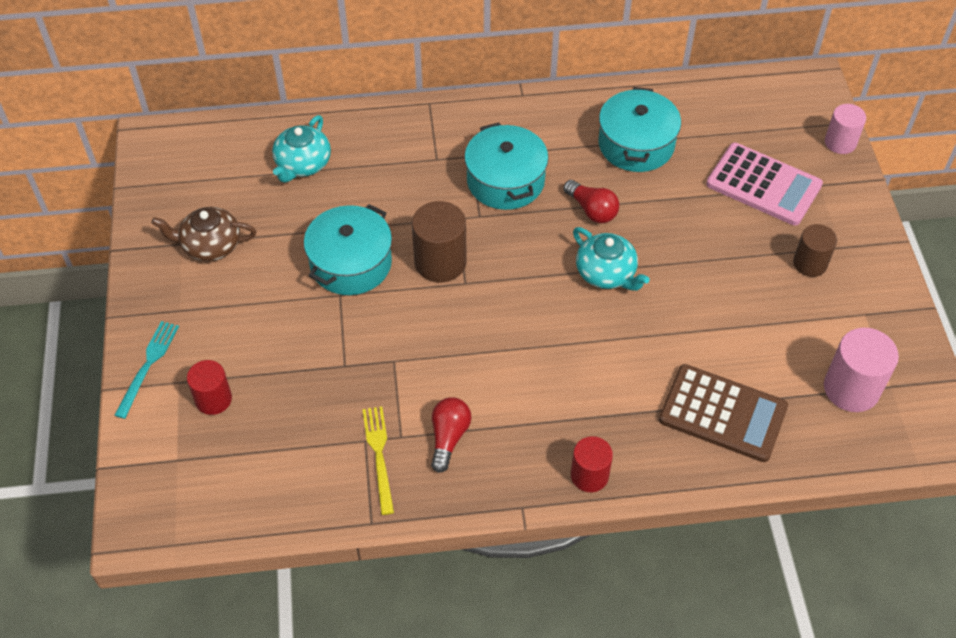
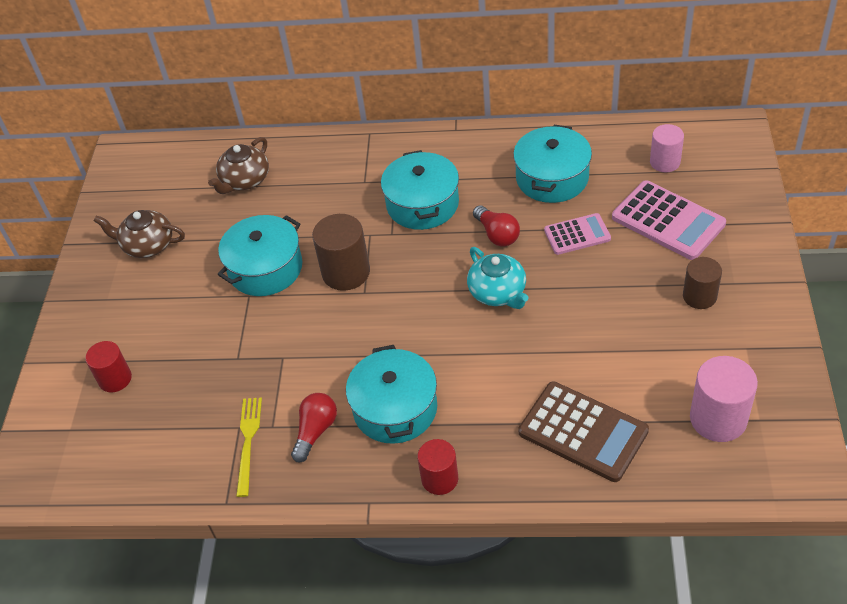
camera: 15 degrees right, 5 degrees down
(148, 365) = (67, 345): turquoise fork -> none
(302, 164) = (244, 180): turquoise teapot -> brown teapot
(527, 406) = (395, 408): none -> turquoise pot
(674, 205) = (577, 234): none -> pink calculator
(840, 142) = (752, 186): pink cylinder -> pink cylinder (665, 162)

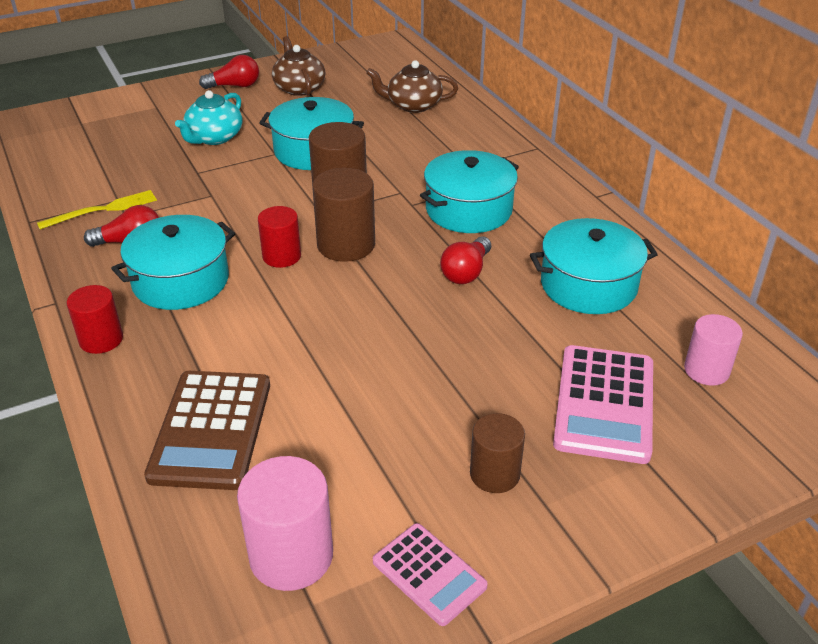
camera: 55 degrees right, 10 degrees down
(101, 290) = (235, 86): none -> red light bulb
(115, 379) = (143, 124): red cylinder -> red cylinder (281, 256)
(417, 291) = (346, 245): none -> brown cylinder
(498, 292) = (381, 299): turquoise teapot -> turquoise teapot (214, 137)
(577, 234) = (515, 332): pink calculator -> pink calculator (429, 574)

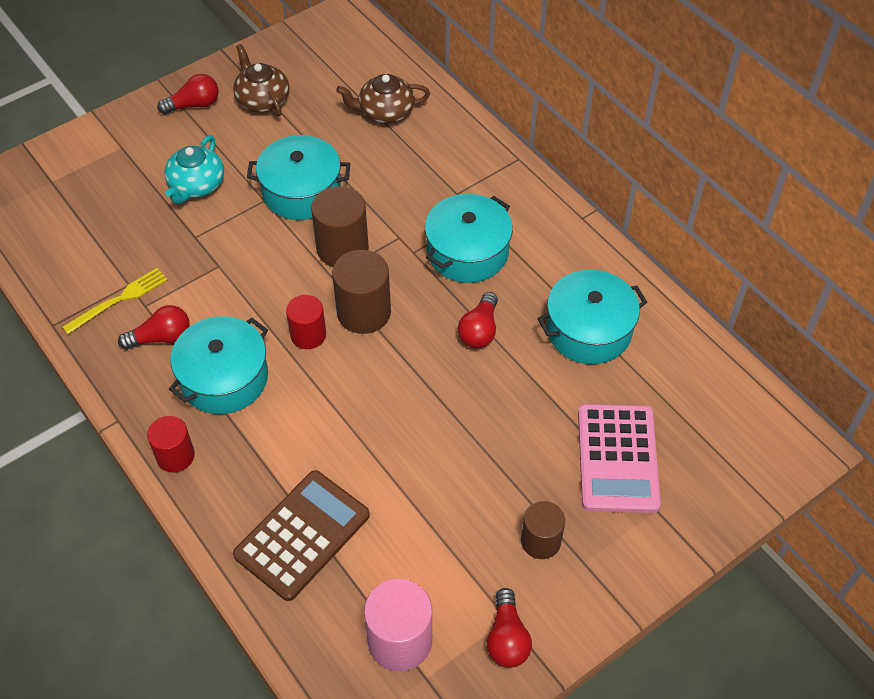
camera: 10 degrees left, 15 degrees up
(211, 430) = (302, 535): brown calculator -> brown calculator turned 135 degrees counterclockwise
(429, 574) = (507, 638): pink calculator -> red light bulb
(706, 370) = (696, 411): pink cylinder -> none

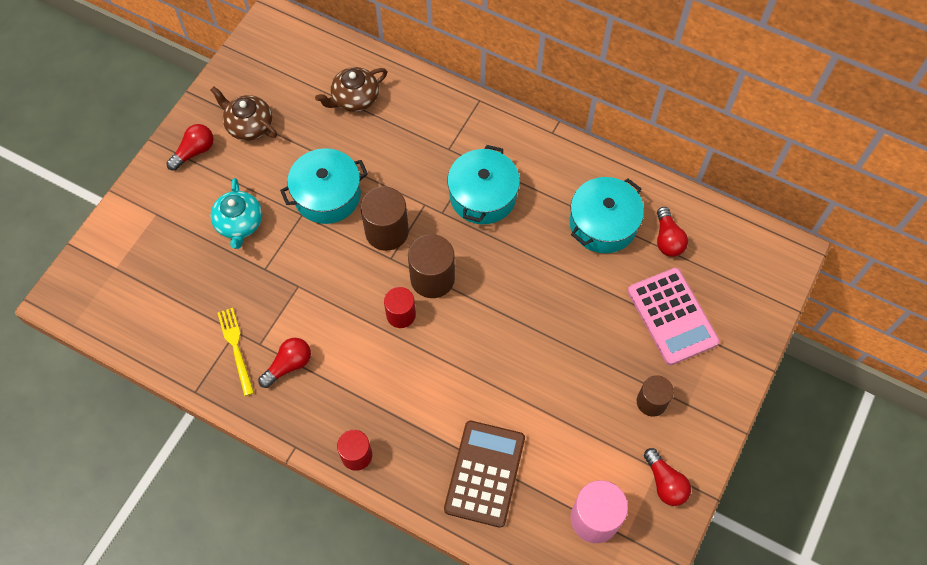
camera: 25 degrees left, 10 degrees up
(119, 300) = (236, 348): yellow fork -> yellow fork turned 45 degrees counterclockwise
(224, 378) = (357, 377): turquoise pot -> none
(479, 330) = (525, 257): red light bulb -> red light bulb (667, 239)

